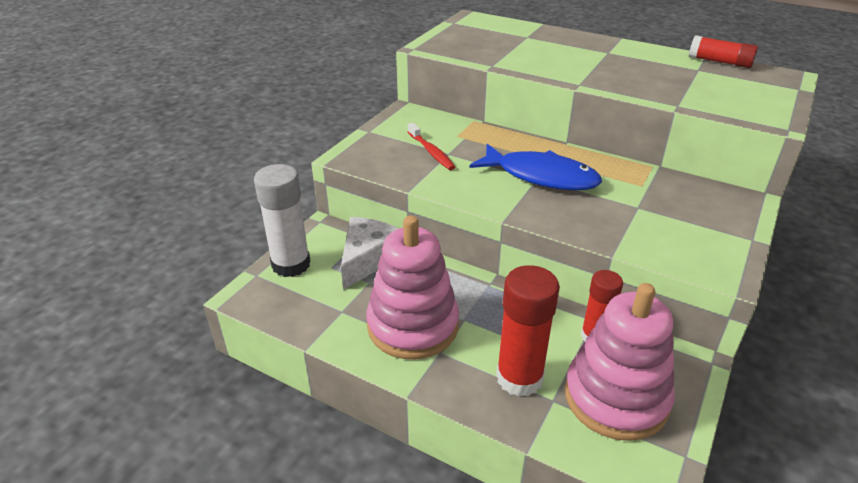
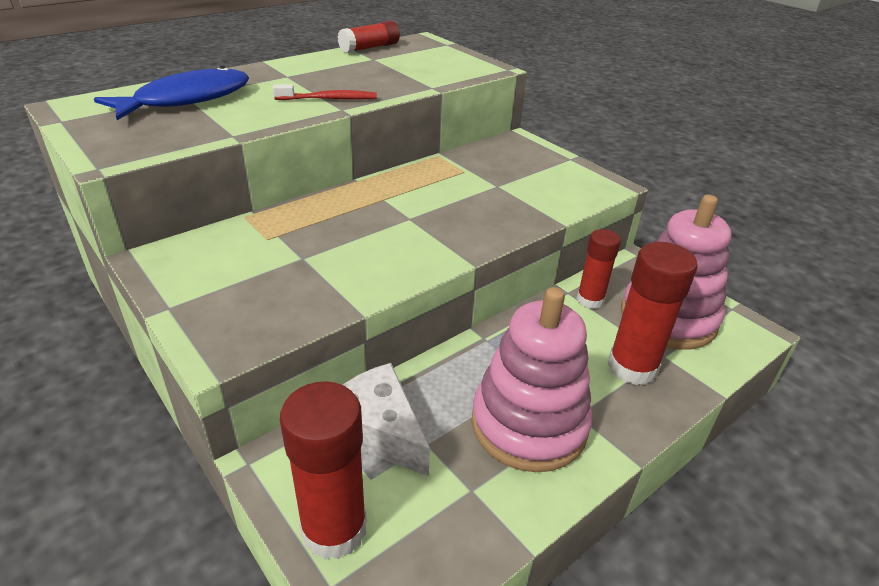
camera: 70 degrees left, 0 degrees up
(291, 264) = (334, 529): white glue stick -> red glue stick
(431, 152) = (286, 269): red toothbrush -> red toothbrush (329, 99)
(541, 176) = (408, 214): blue fish -> blue fish (187, 99)

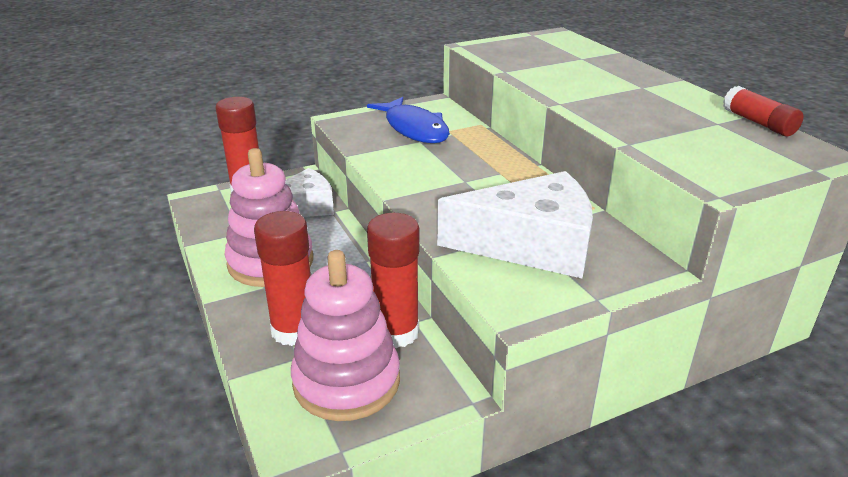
camera: 105 degrees right, 5 degrees down
(187, 99) = (573, 58): blue fish -> blue fish (414, 129)
(329, 99) = (582, 99): red toothbrush -> none
(516, 181) = (531, 244): none -> white cheese
(590, 300) = (396, 332): red glue stick -> red glue stick, size x1.58

